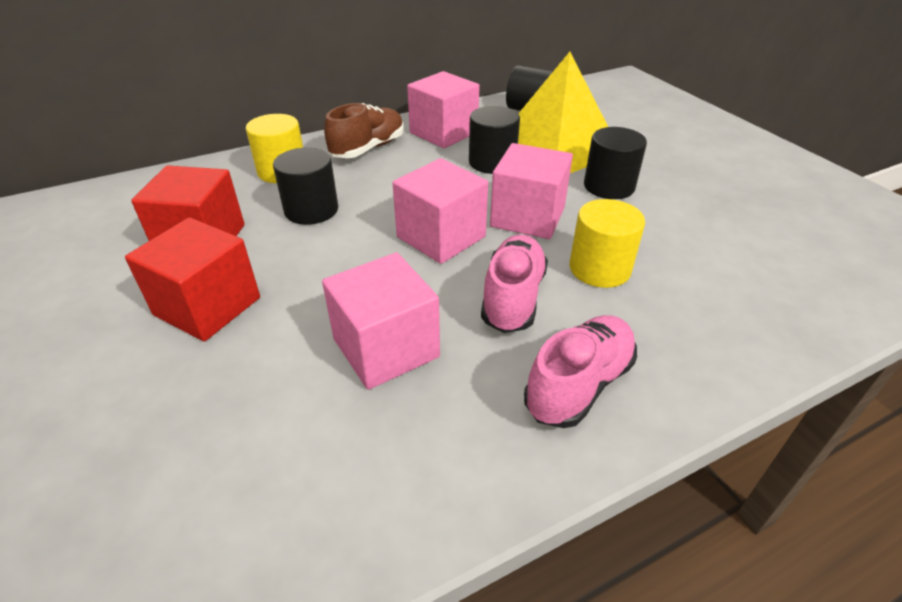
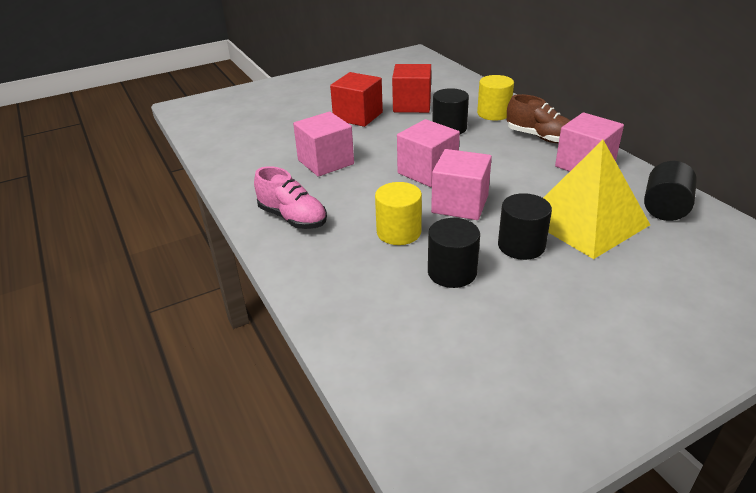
camera: 90 degrees right, 5 degrees down
(492, 162) = (541, 188): black cylinder -> black cylinder (452, 272)
(513, 298) = (366, 198): pink shoe -> none

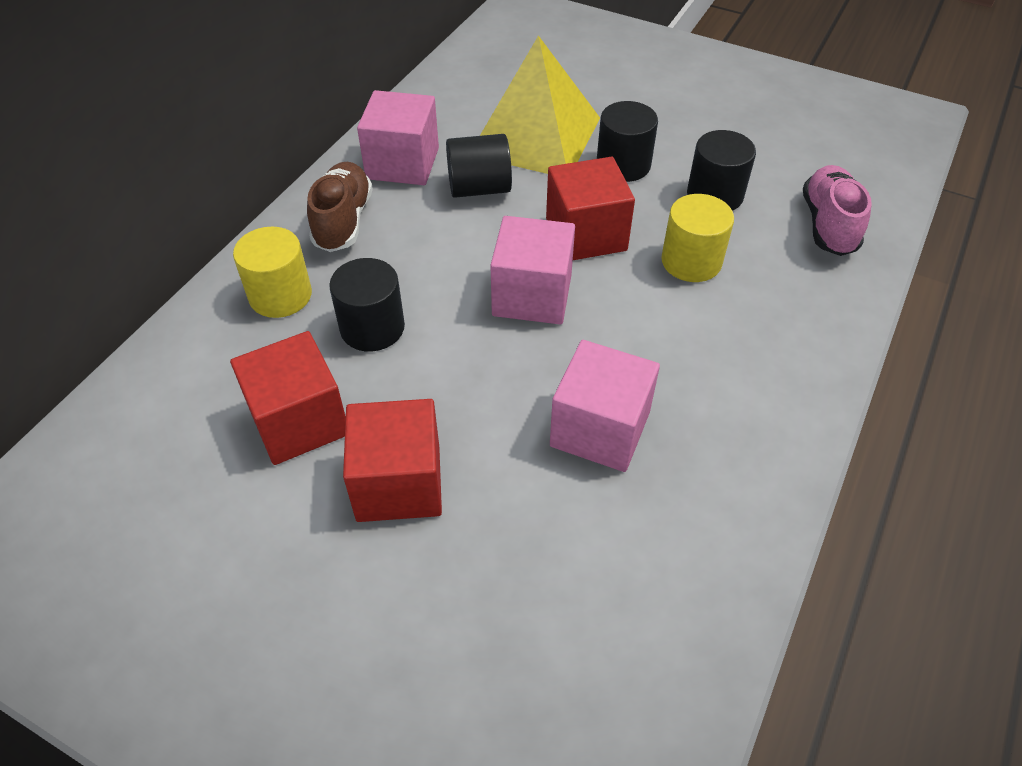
camera: 125 degrees left, 15 degrees up
(292, 218) = (765, 376): pink shoe -> pink shoe (828, 224)
(460, 204) = (586, 234): pink cube -> red cube
(664, 208) = (464, 93): black cylinder -> black cylinder (479, 188)

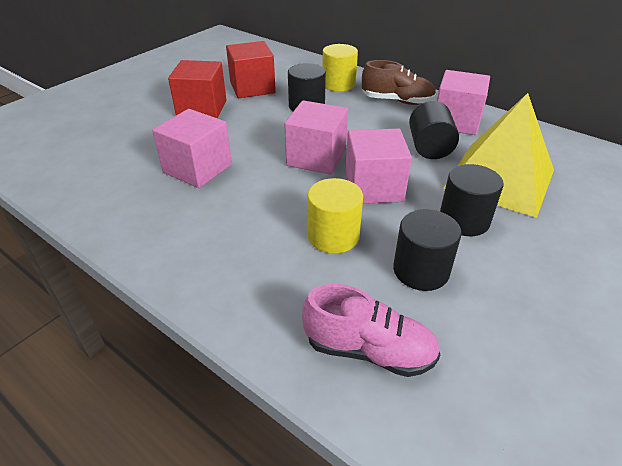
camera: 100 degrees right, 10 degrees down
(586, 234) = (373, 187): red cube -> pink cube

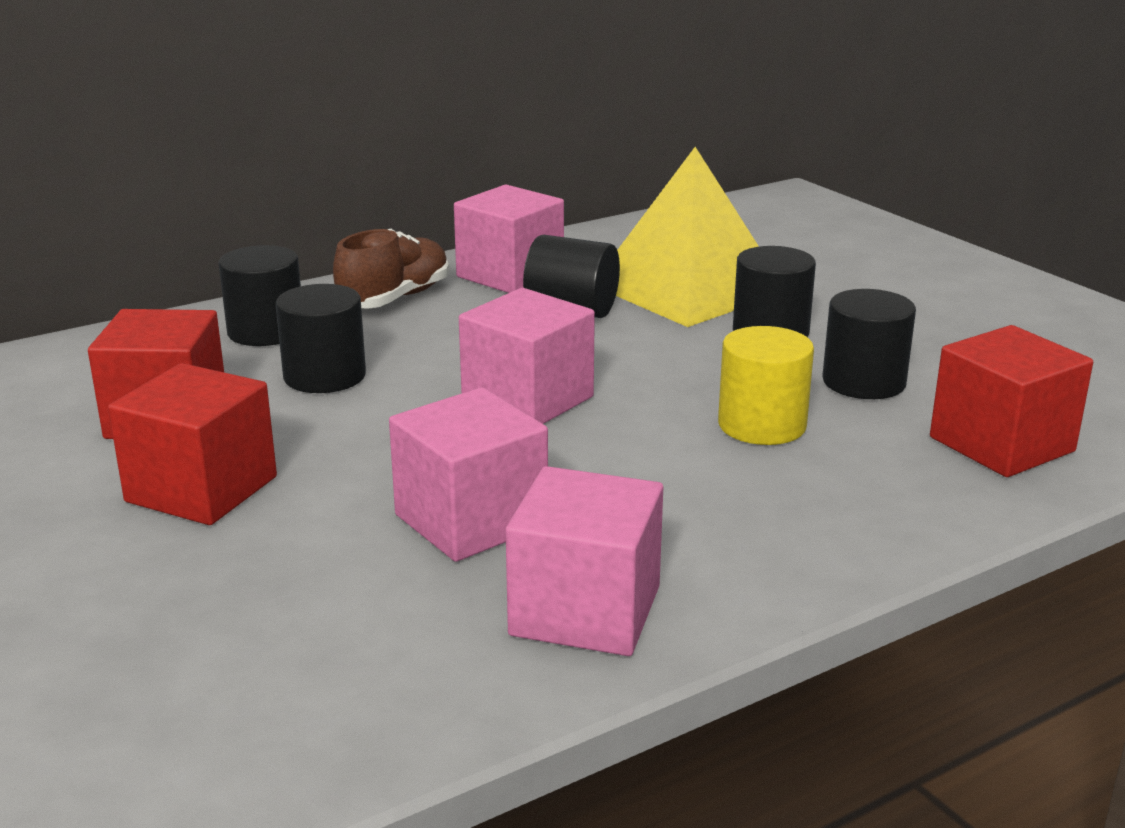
camera: 70 degrees left, 15 degrees down
(338, 84) = (266, 331): yellow cylinder -> black cylinder
(369, 350) = (1001, 444): pink shoe -> red cube
(373, 187) = (653, 372): pink cube -> pink cube (585, 611)

